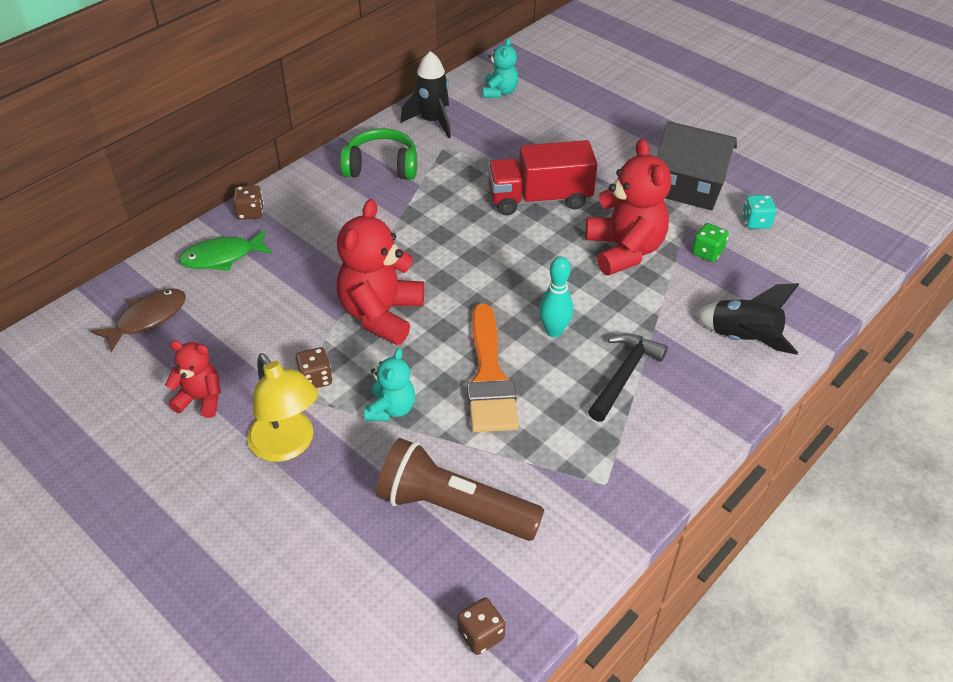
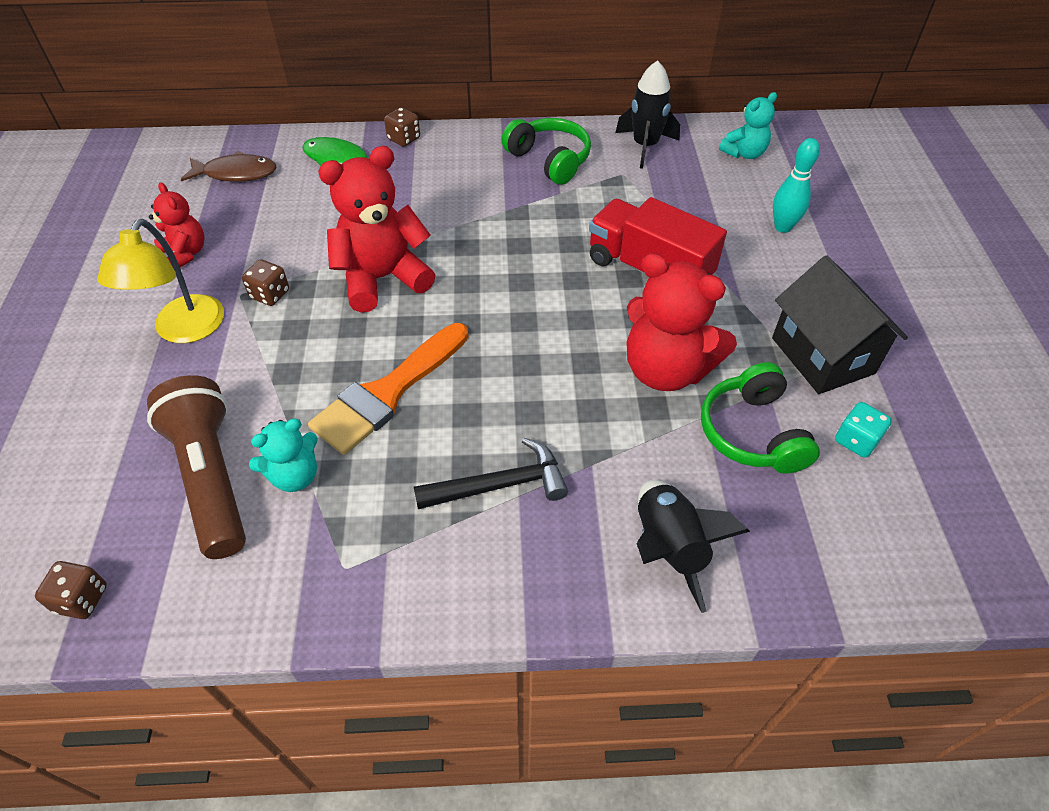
camera: 45 degrees right, 5 degrees up
(391, 409) = (284, 359): turquoise teddy bear -> turquoise teddy bear (295, 475)
(554, 331) = (495, 395): turquoise bowling pin -> turquoise bowling pin (782, 227)
(624, 250) = (666, 370): red teddy bear -> red teddy bear turned 90 degrees clockwise
(707, 252) = (752, 432): green dice -> green headphones

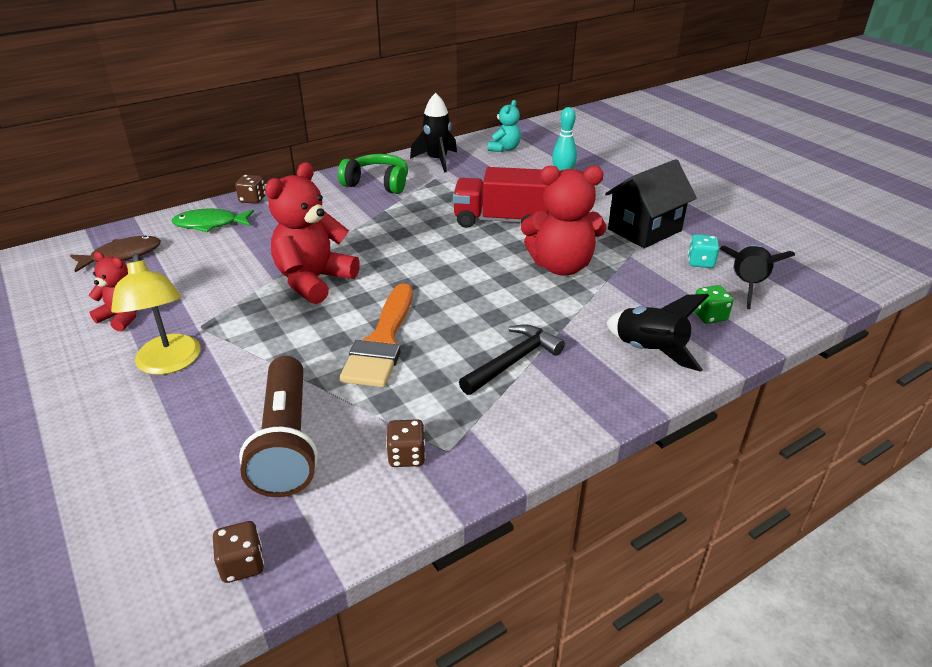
camera: 30 degrees left, 15 degrees down
(212, 477) = (286, 442): brown flashlight -> brown flashlight turned 135 degrees counterclockwise
(270, 294) = (227, 318): brown dice -> brown dice (407, 456)
(295, 475) = (355, 414): turquoise teddy bear -> none
(752, 432) = (641, 278): green headphones -> none
(792, 532) = (709, 316): none -> green dice
(822, 355) = (644, 230): black house -> black house turned 75 degrees counterclockwise
(889, 507) = (746, 286): none -> black rocket

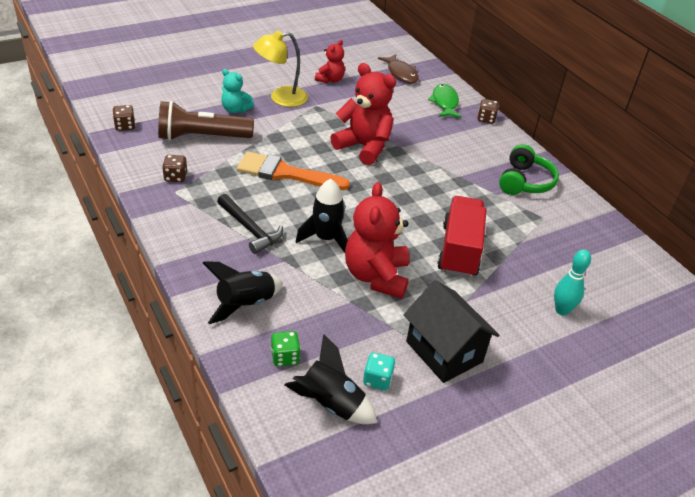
camera: 90 degrees right, 5 degrees up
(437, 160) = (584, 222): black rocket -> black rocket (326, 238)
(504, 149) = (628, 275): turquoise teddy bear -> turquoise teddy bear (235, 109)

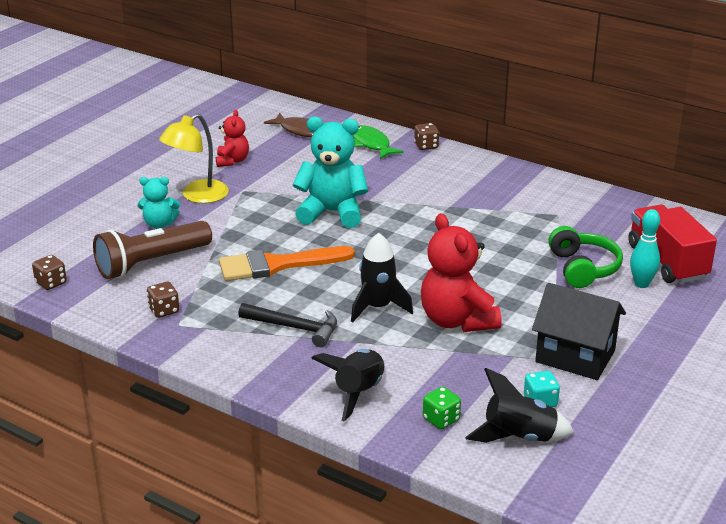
camera: 25 degrees left, 10 degrees down
(364, 147) = (332, 212): red teddy bear -> turquoise teddy bear
(459, 250) = (510, 270): red truck -> red truck (667, 262)
(525, 182) = (514, 190): green headphones -> green headphones (583, 268)

